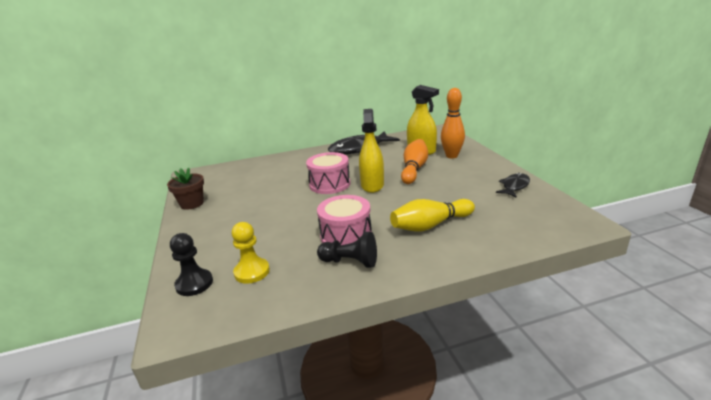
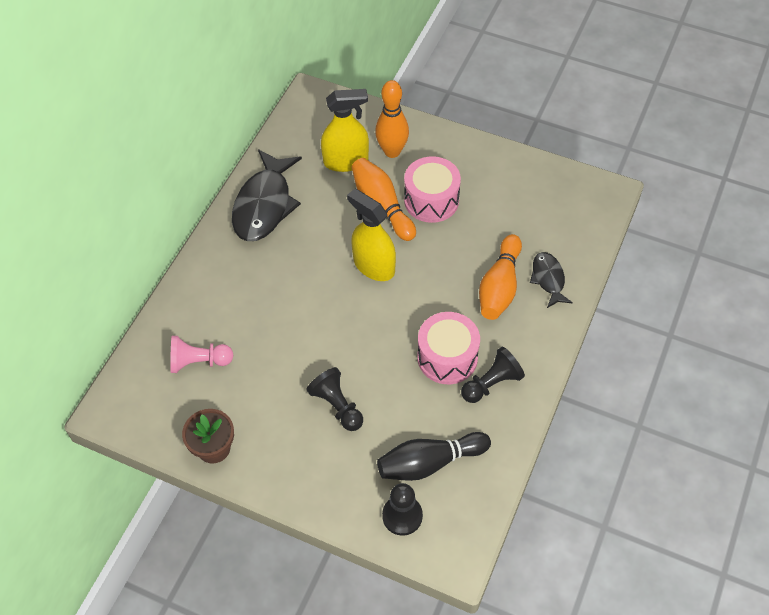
camera: 50 degrees left, 30 degrees up
(244, 177) = (199, 362): none -> pink pawn
(252, 272) = (429, 462): yellow pawn -> black bowling pin
(260, 221) = (337, 406): none -> black pawn
(329, 184) = (325, 297): pink drum -> pink drum (431, 200)
(430, 225) = (499, 287): yellow bowling pin -> orange bowling pin
(514, 186) = (508, 173): black fish -> black fish (548, 279)

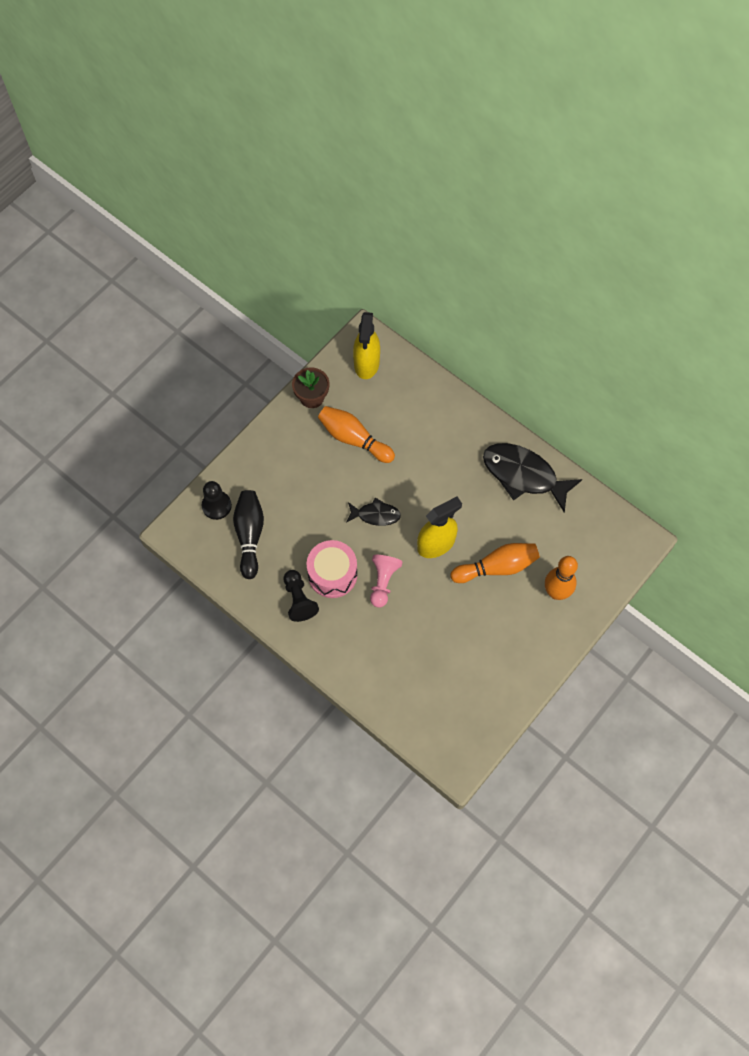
camera: 105 degrees right, 10 degrees up
(199, 362) = (386, 400): pink pawn -> pink pawn (383, 582)
(337, 406) = (317, 485): black pawn -> none
(346, 161) = (555, 551): yellow spray bottle -> yellow spray bottle (366, 363)
(431, 200) = (491, 609): pink drum -> none
(499, 287) = (385, 636): orange bowling pin -> orange bowling pin (354, 439)
(548, 279) = (381, 678): black fish -> black fish (376, 515)

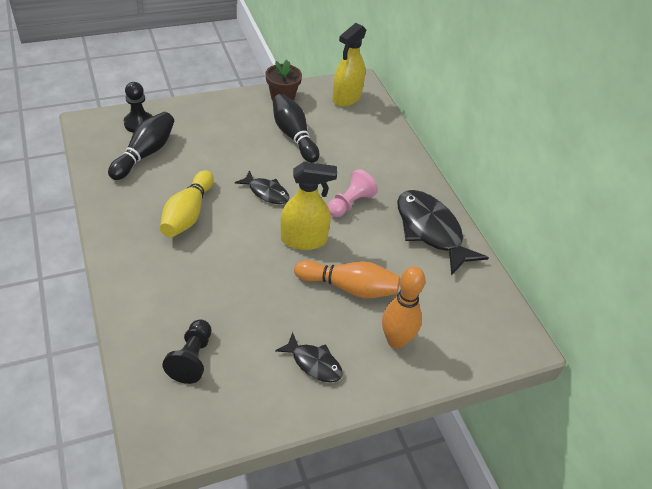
camera: 25 degrees right, 20 degrees down
(299, 600) = (140, 216): black pawn -> black pawn (192, 358)
(332, 574) = (188, 214): pink drum -> yellow bowling pin
(354, 439) = (294, 136): orange bowling pin -> black bowling pin
(383, 582) = (228, 243): pink pawn -> pink pawn (350, 203)
(513, 645) = (314, 363): none -> black fish

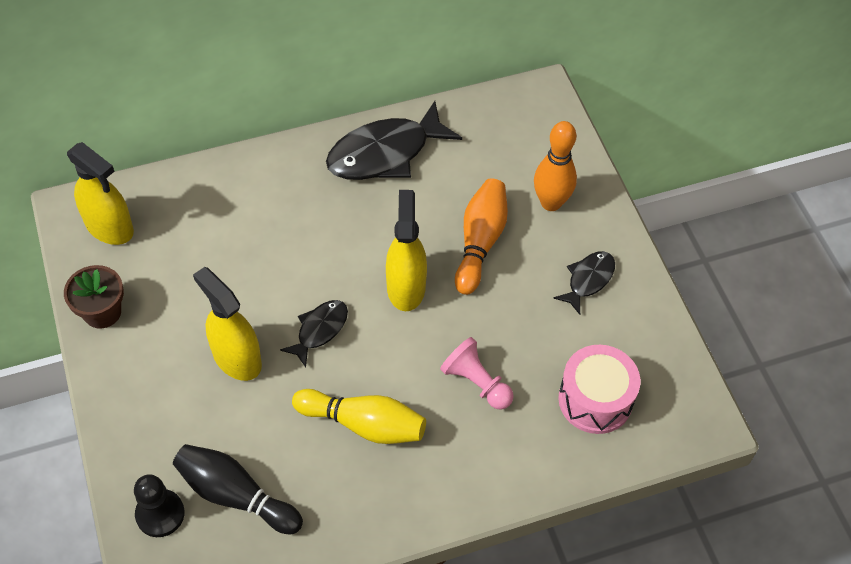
camera: 85 degrees left, 10 degrees up
(192, 358) = (595, 400): black pawn -> pink drum
(246, 153) = (236, 358): none -> yellow spray bottle
(294, 136) = (199, 297): black bowling pin -> none
(350, 203) = (339, 234): pink pawn -> pink pawn (476, 382)

